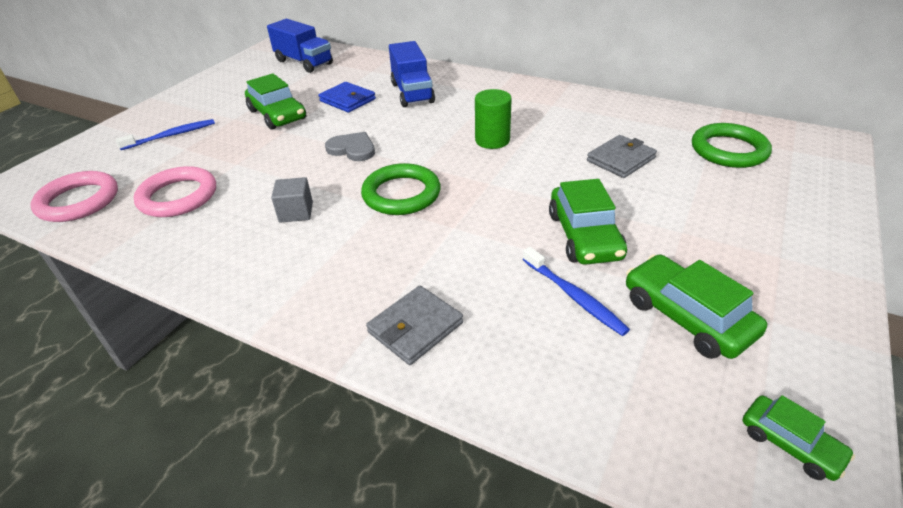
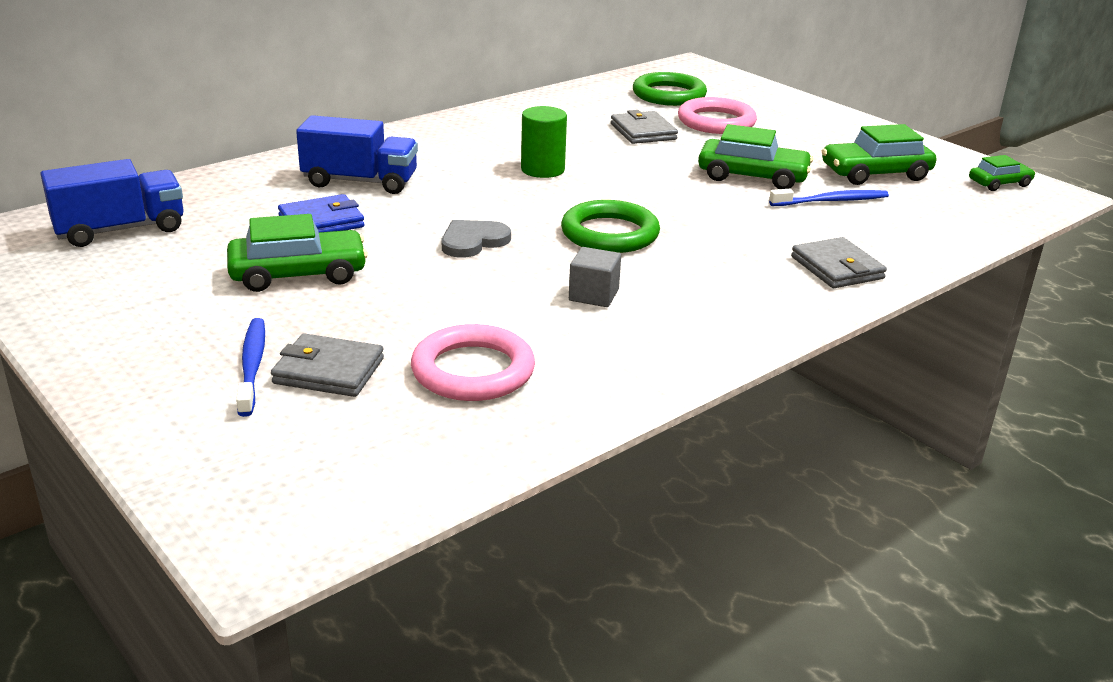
camera: 70 degrees left, 10 degrees down
(78, 201) = (396, 459): pink ring -> pink ring (716, 122)
(169, 155) = (328, 371): none -> grey wallet

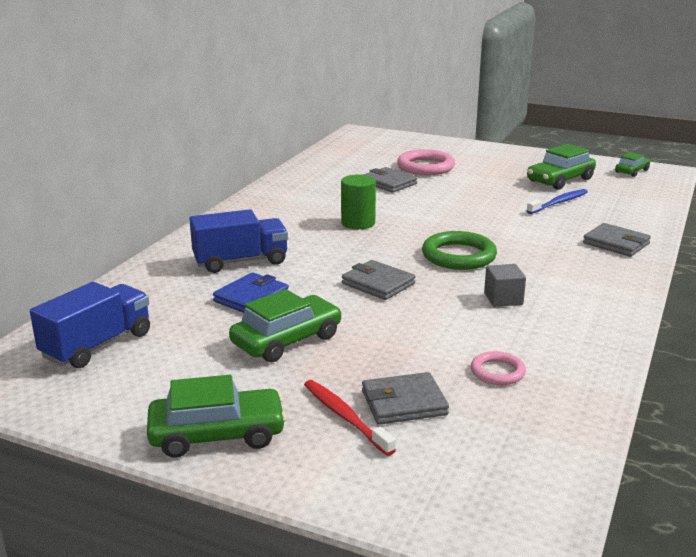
camera: 25 degrees left, 5 degrees down
(252, 366) = (345, 417): blue toothbrush -> red toothbrush
(473, 241) = (378, 284): grey heart -> grey wallet
(473, 370) = (497, 372): pink ring -> pink ring, size x0.57
(669, 95) = (372, 155): green ring -> none
(752, 176) = (494, 198): green car -> green car (217, 434)

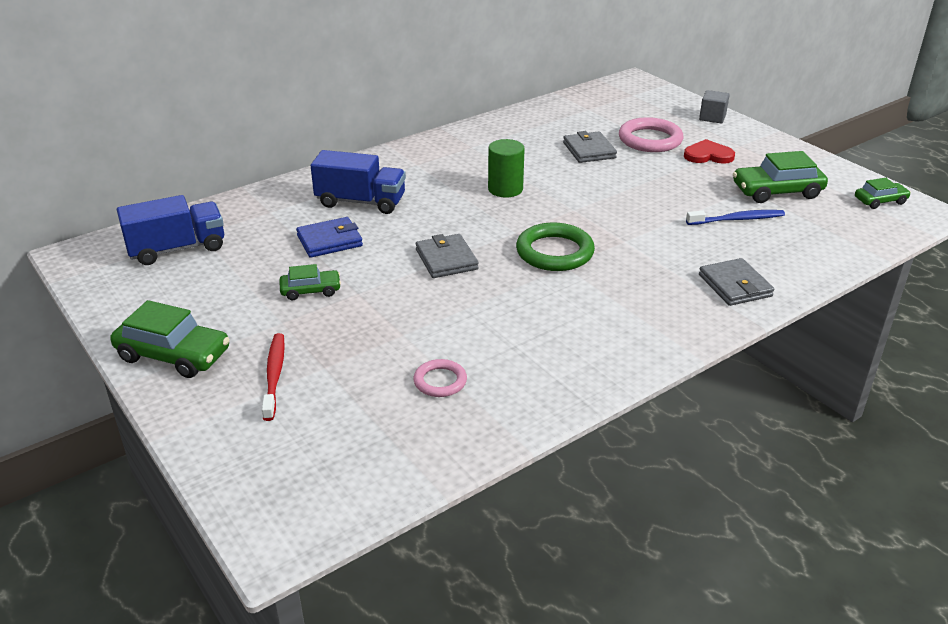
camera: 30 degrees right, 10 degrees up
(287, 340) = (311, 290): green car -> green car, size x0.58
(404, 403) = (331, 380): grey wallet -> none
(481, 168) = (708, 155): none -> red heart
(503, 299) = (537, 311): grey cube -> grey cube (712, 117)

